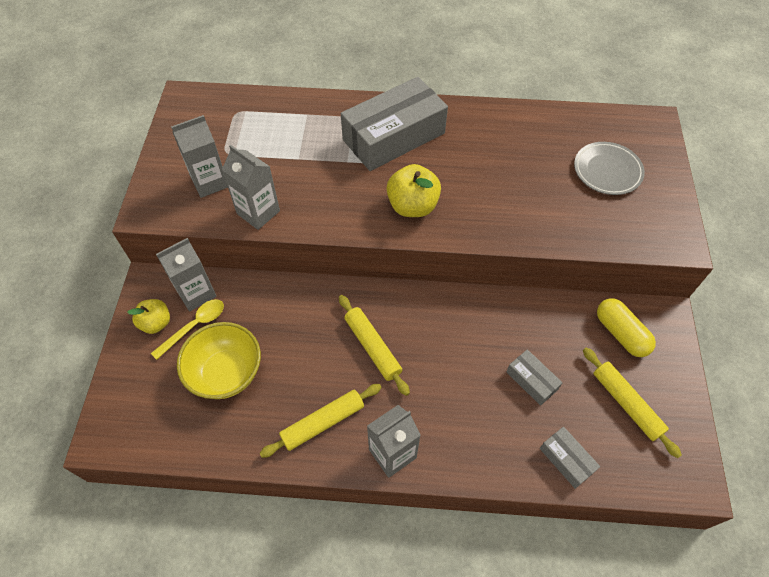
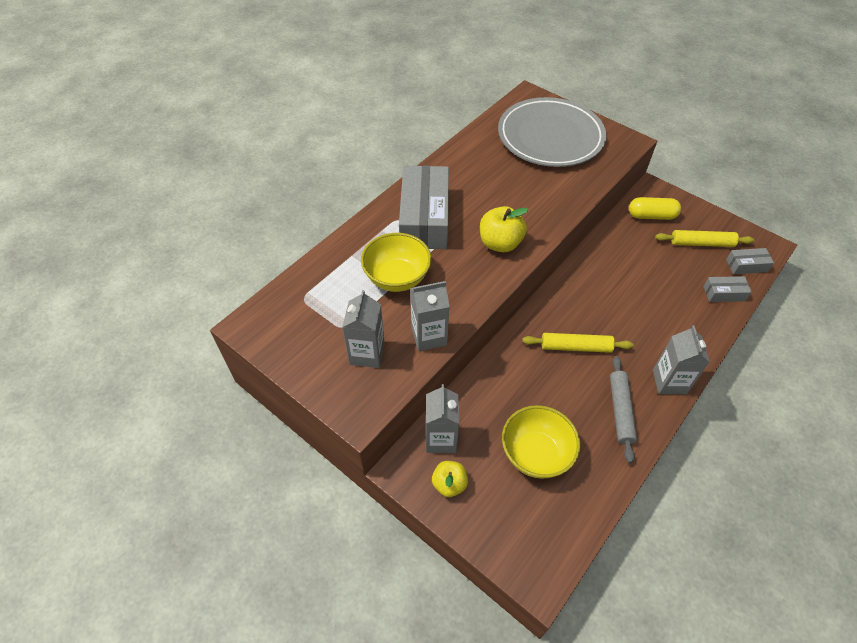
camera: 55 degrees left, 5 degrees down
(194, 326) = (474, 456): yellow spoon -> none
(306, 156) = (397, 278): none -> yellow bowl
(322, 422) = (620, 411): yellow rolling pin -> grey rolling pin
(531, 380) = (658, 277): grey box -> grey box (746, 266)
(607, 171) = (550, 137): grey plate -> grey plate, size x1.99

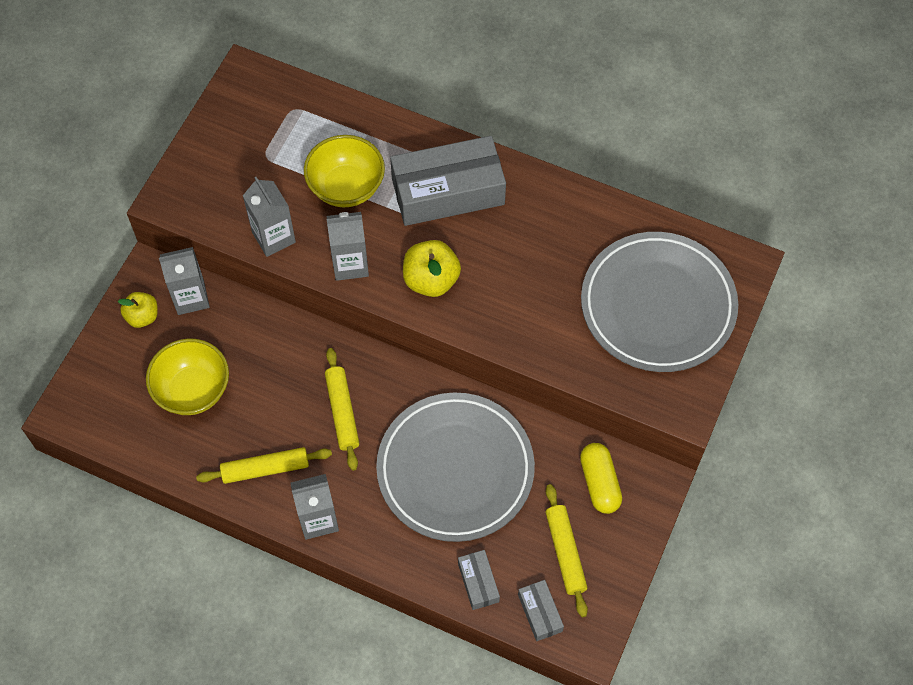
camera: 75 degrees right, 10 degrees up
(367, 353) = (237, 187): grey carton -> grey carton (350, 264)
(620, 411) = (265, 468): grey rolling pin -> yellow rolling pin
(634, 288) = (455, 469): none -> grey plate

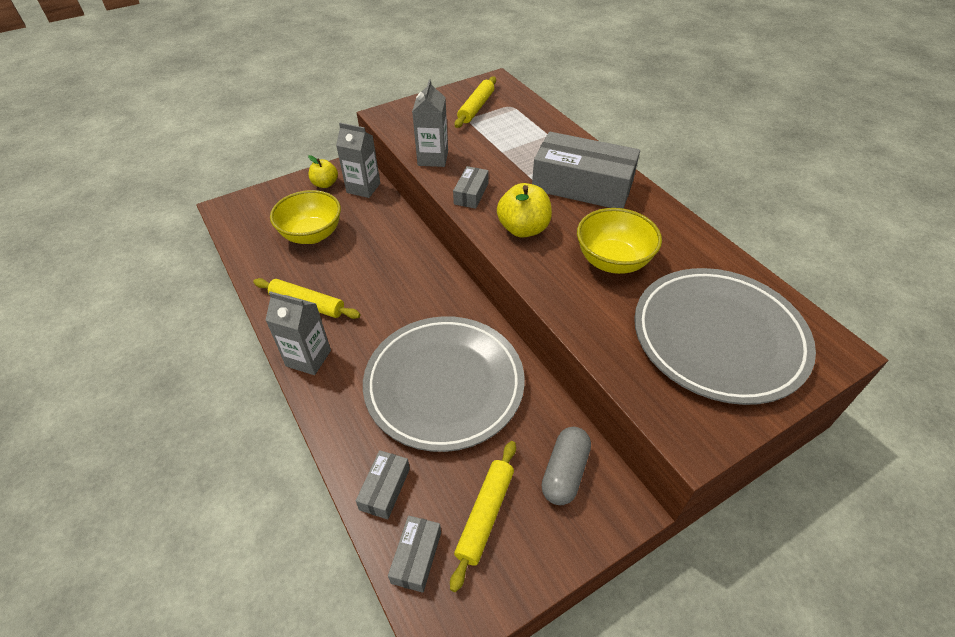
camera: 35 degrees right, 15 degrees down
(342, 412) = (395, 298): yellow rolling pin -> yellow rolling pin (476, 108)
(346, 187) = (508, 154): yellow bowl -> yellow bowl (612, 261)
(350, 264) = (471, 194): grey carton -> grey box
(599, 483) = (565, 472): yellow capsule -> grey capsule

